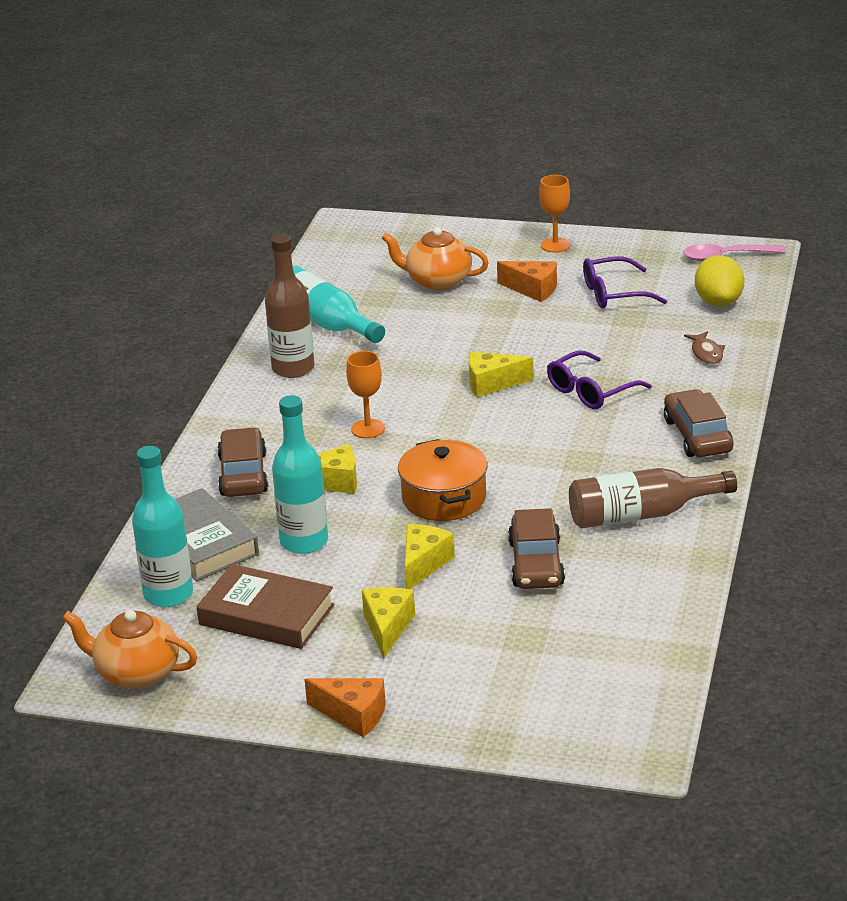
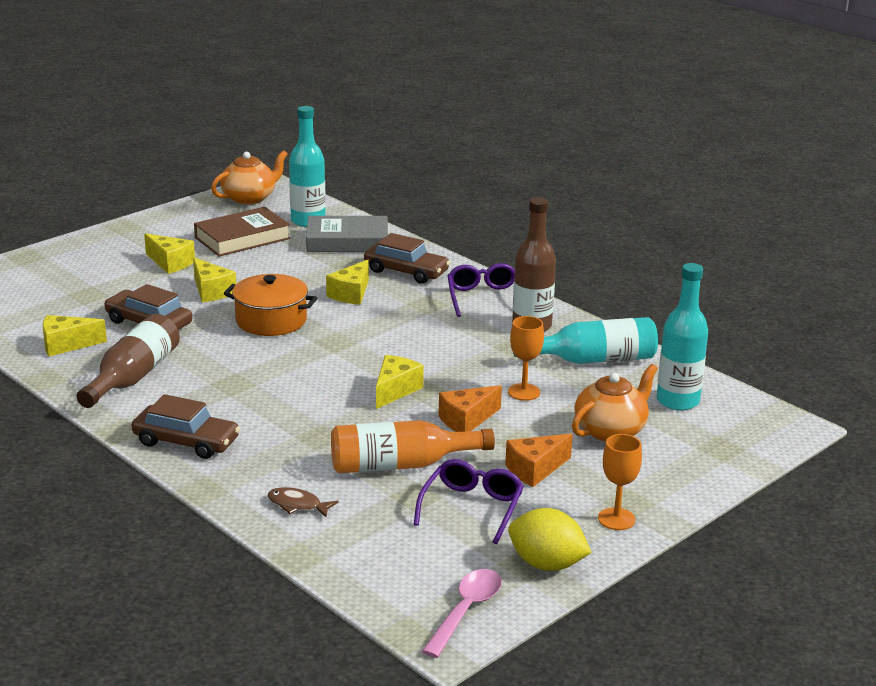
camera: 120 degrees right, 5 degrees down
(304, 542) = (297, 267): turquoise bottle -> turquoise bottle (677, 401)
(353, 715) = (115, 233): orange cheese -> orange cheese (466, 420)
(368, 429) = (401, 325): orange goblet -> orange goblet (524, 392)
(591, 391) = (321, 425): purple glasses -> purple glasses (484, 298)
(599, 338) = (400, 465): none -> orange bottle
(638, 585) = (66, 345): none -> yellow cheese
(718, 302) = (378, 558): yellow lemon -> yellow lemon (546, 564)

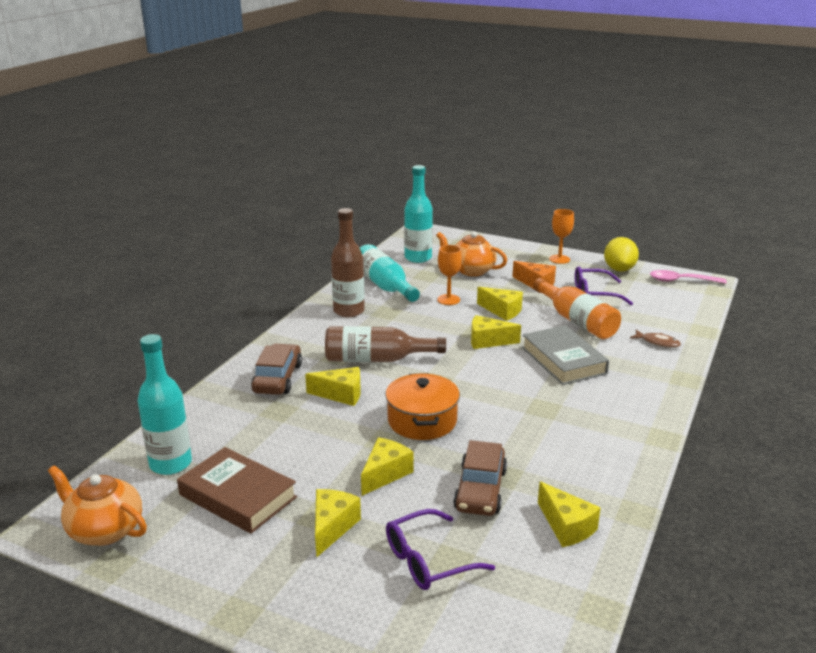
camera: 110 degrees left, 0 degrees up
(133, 377) = (581, 461): brown bottle -> brown bottle (376, 359)
(186, 442) = (641, 403): brown car -> none
(297, 505) = (657, 342): brown fish -> brown fish turned 60 degrees counterclockwise
(347, 241) = (219, 425): grey book -> grey book (563, 360)
(466, 420) = (502, 311): orange cheese -> yellow cheese
(484, 298) = (311, 335): purple glasses -> purple glasses (428, 560)

